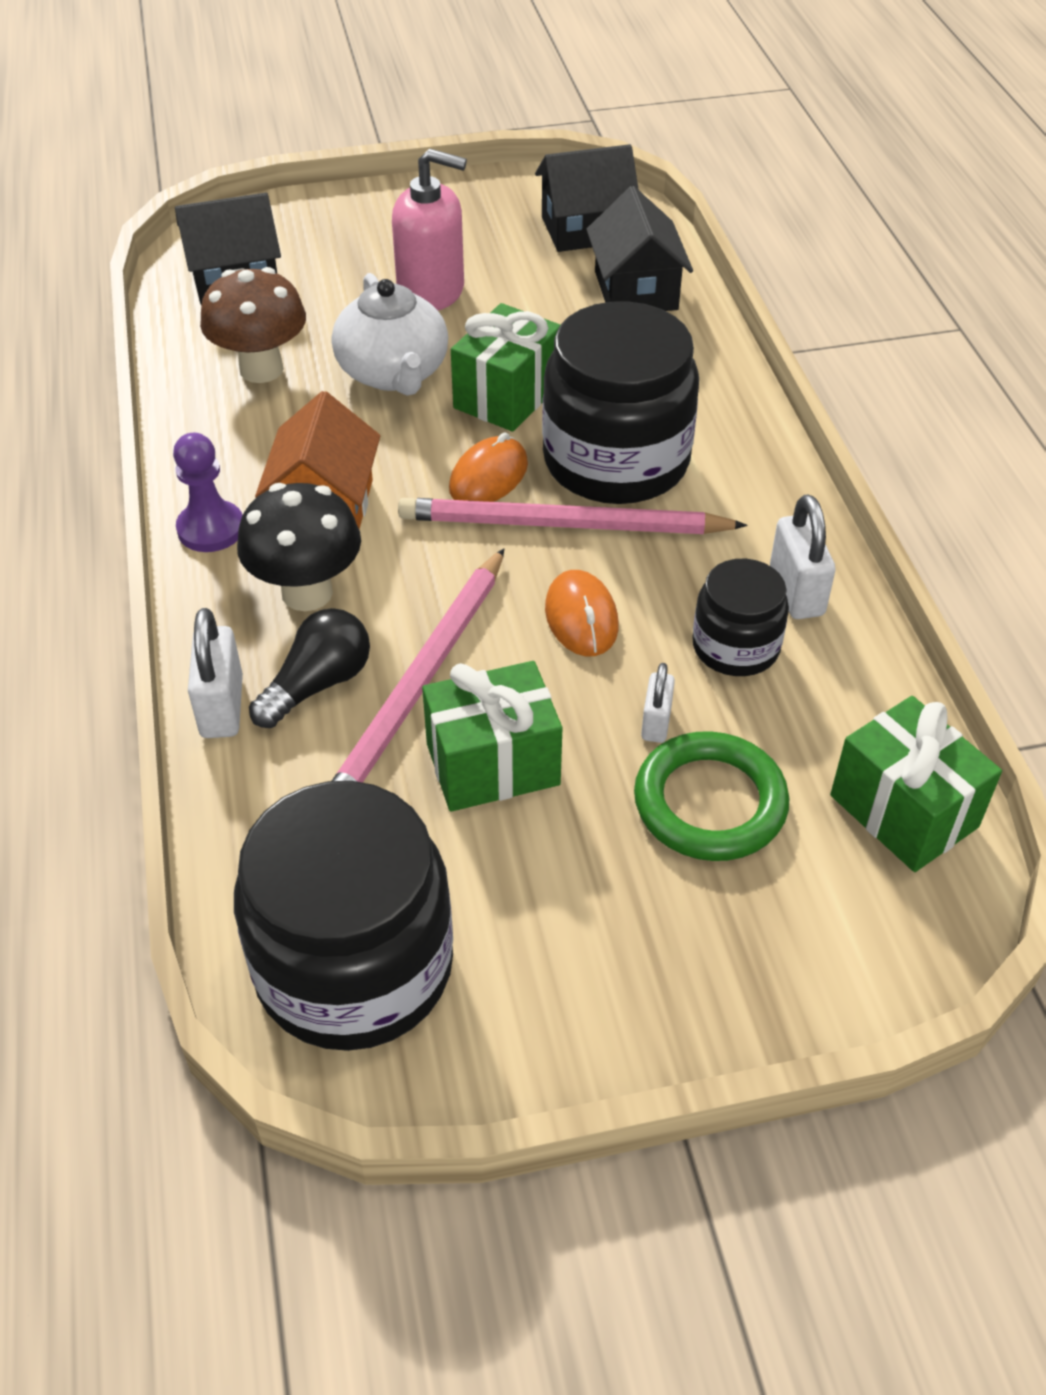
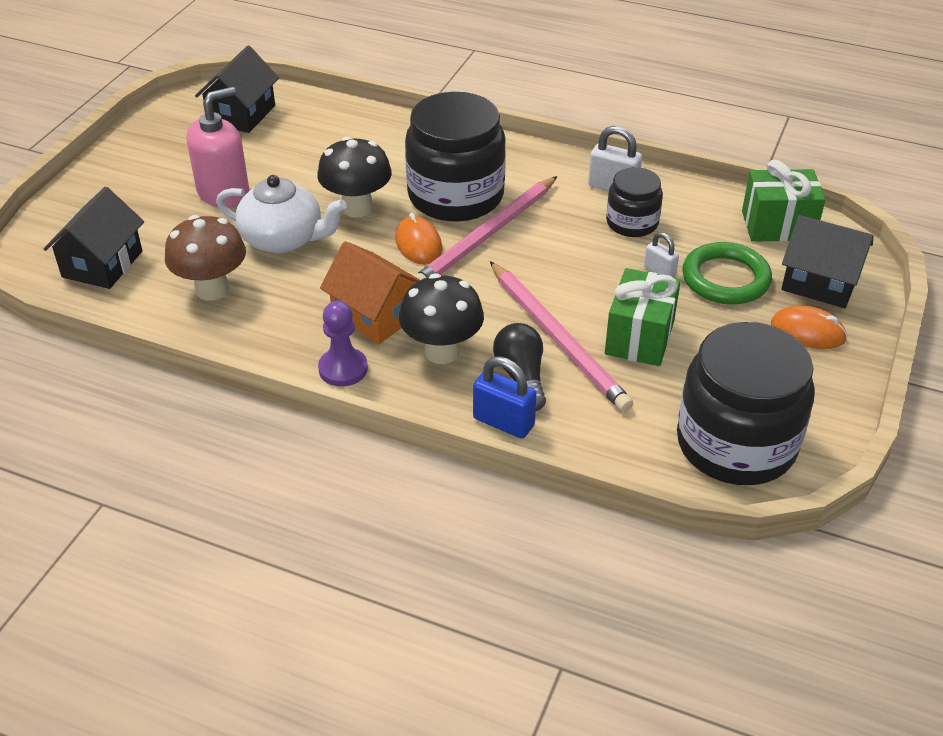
camera: 55 degrees left, 5 degrees down
(222, 707) = (503, 422): white padlock -> blue padlock
(507, 396) = (357, 208): green gift -> black mushroom
(581, 618) = (563, 261): orange mouse -> orange mouse (808, 332)
(636, 290) = (321, 124): black house -> black house (819, 283)

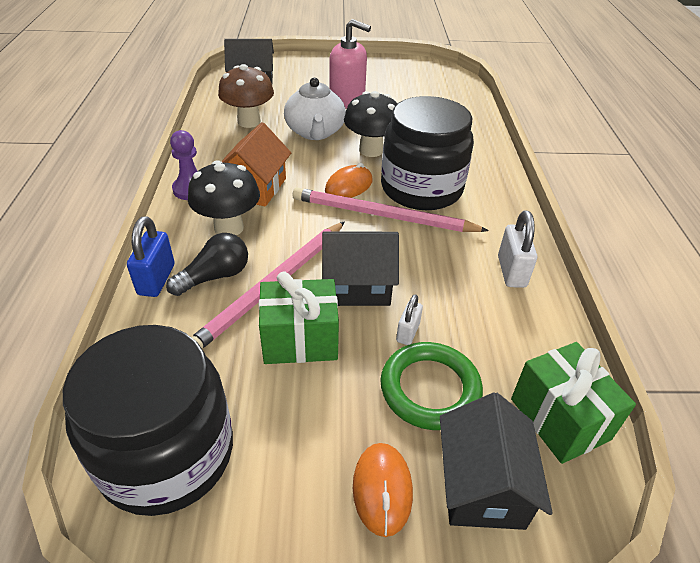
camera: 65 degrees right, 0 degrees up
(241, 114) = (434, 84): black house -> black house (357, 286)
(632, 223) = (467, 296): black jar -> none

